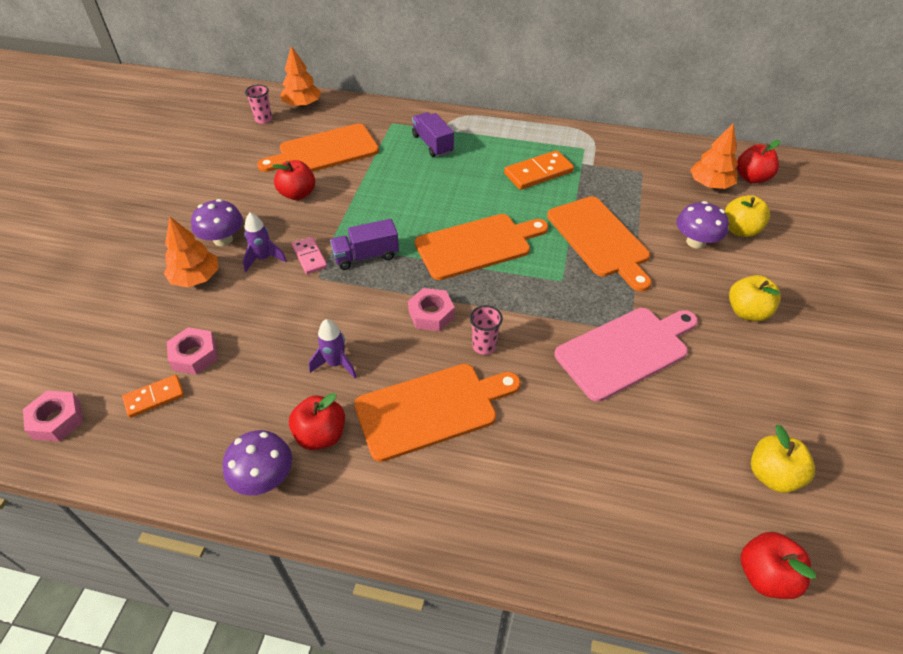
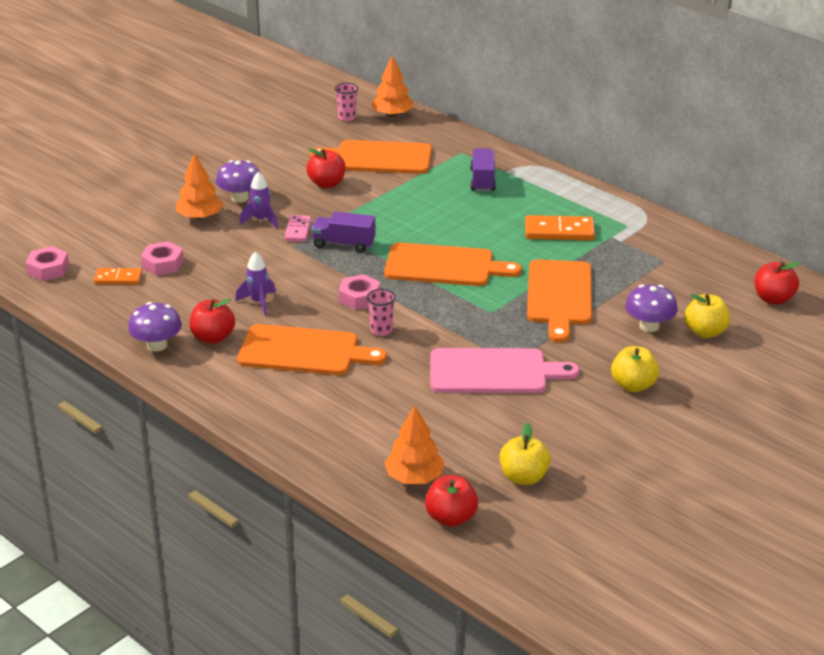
camera: 30 degrees right, 15 degrees down
(710, 184) = (721, 291): orange tree -> orange tree (414, 477)

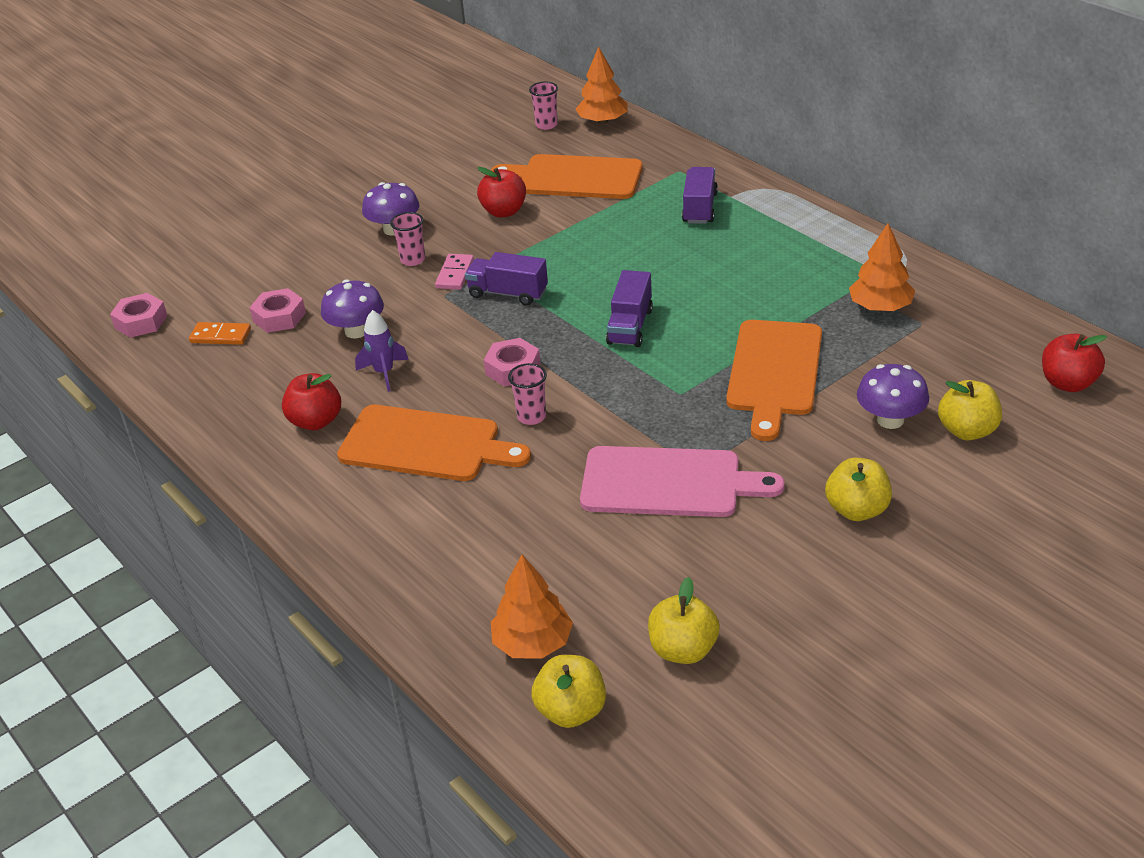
camera: 10 degrees right, 5 degrees up
(157, 345) = (243, 430): purple mushroom -> purple mushroom (356, 331)
(200, 217) = (339, 254): orange tree -> orange tree (880, 307)
(261, 220) = (413, 260): purple rocket -> pink cup
(444, 266) = (630, 326): orange cutting board -> purple truck
(451, 518) = (571, 711): red apple -> yellow apple
(559, 231) = (788, 280): orange domino -> none

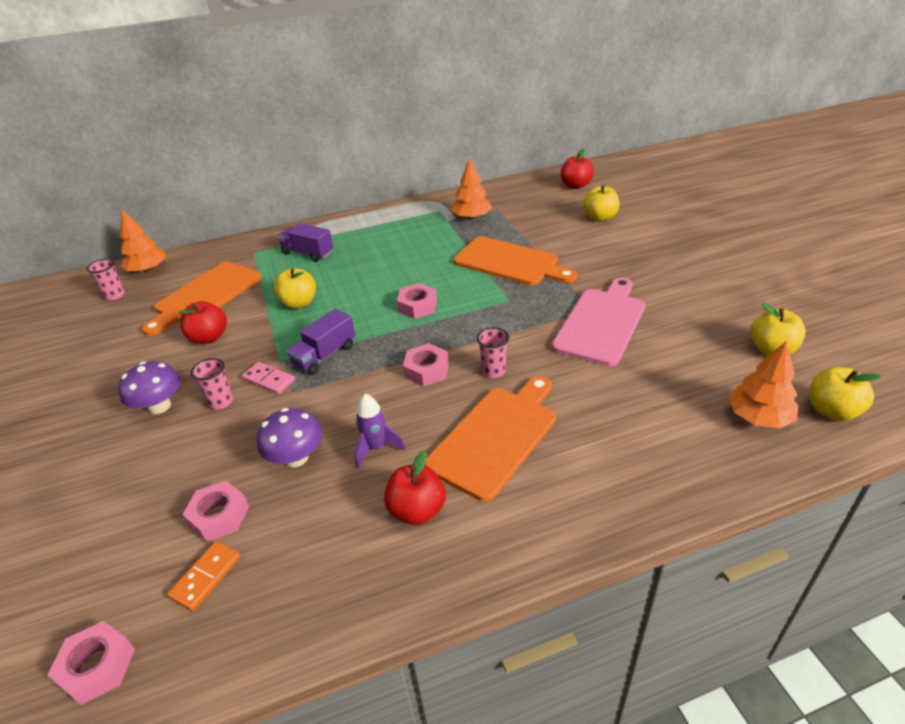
camera: 70 degrees left, 0 degrees up
(630, 326) = (417, 306): purple truck -> pink nut
(857, 510) = (655, 263): yellow apple -> yellow apple (299, 303)
(890, 420) = (578, 236): purple mushroom -> none

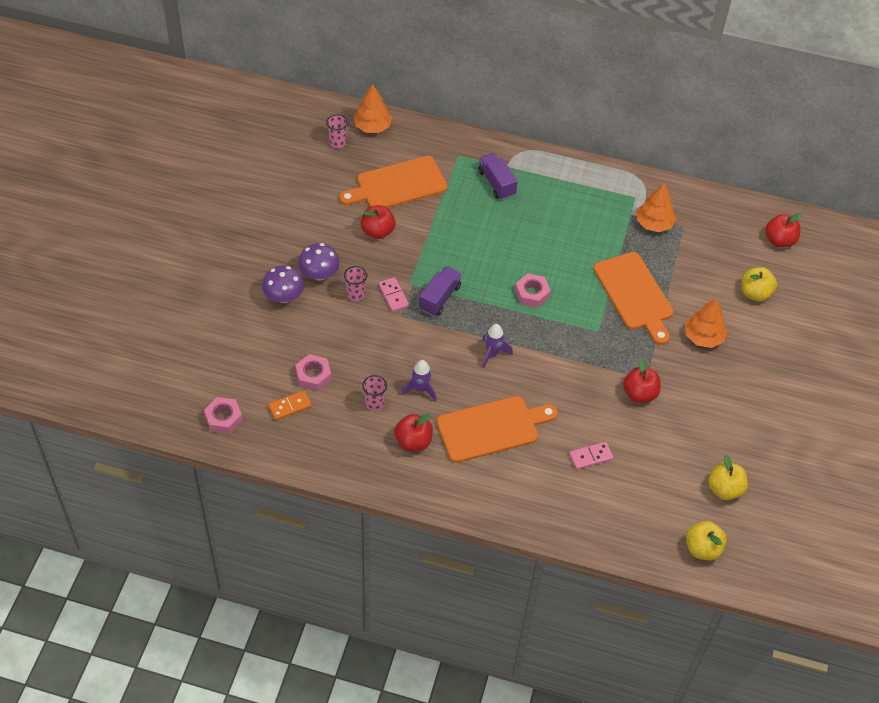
camera: 30 degrees right, 15 degrees up
(296, 457) = (373, 365): purple mushroom -> purple mushroom (284, 296)
(299, 303) = (455, 236): yellow apple -> none
(324, 355) = (440, 298): purple truck -> purple truck turned 135 degrees clockwise
(426, 370) = (493, 353): pink nut -> purple rocket
(493, 371) = (532, 382): pink cup -> pink cup (374, 404)
(601, 323) = (639, 393): pink cutting board -> red apple
(625, 399) = (590, 457): none -> pink domino
(758, 417) = (654, 522): orange tree -> orange tree (703, 337)

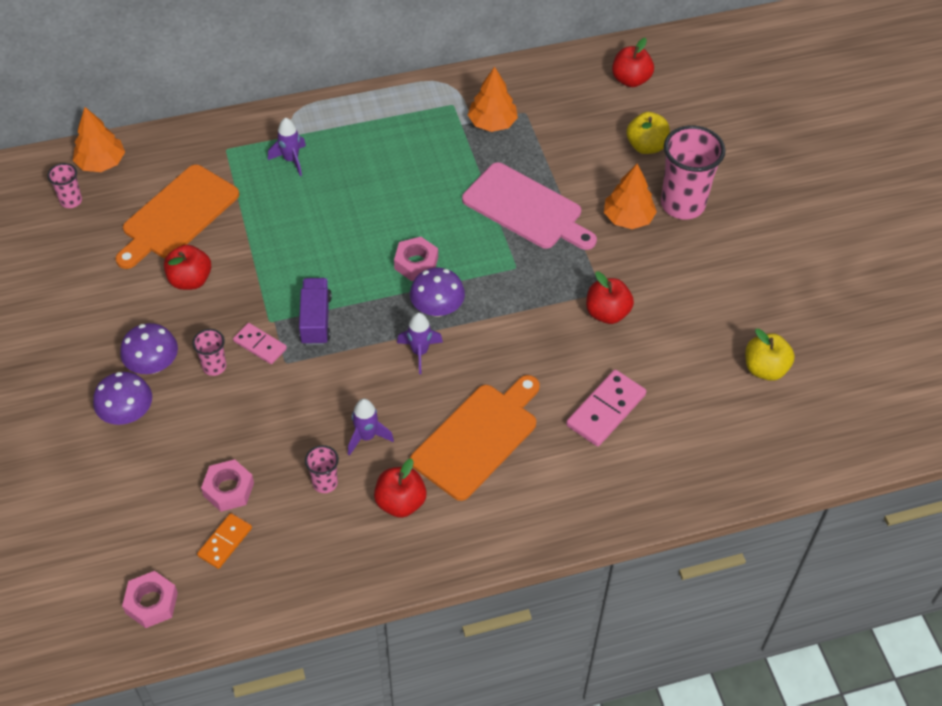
camera: 30 degrees left, 0 degrees up
(496, 183) = (291, 160): purple truck -> purple rocket
(525, 331) = (437, 308): none -> purple mushroom
(590, 457) = (606, 410): pink domino -> pink domino, size x1.59
(634, 294) = (526, 209): orange cutting board -> pink cutting board
(702, 548) = (789, 445): yellow apple -> none
(751, 347) = (682, 204): none -> pink cup

